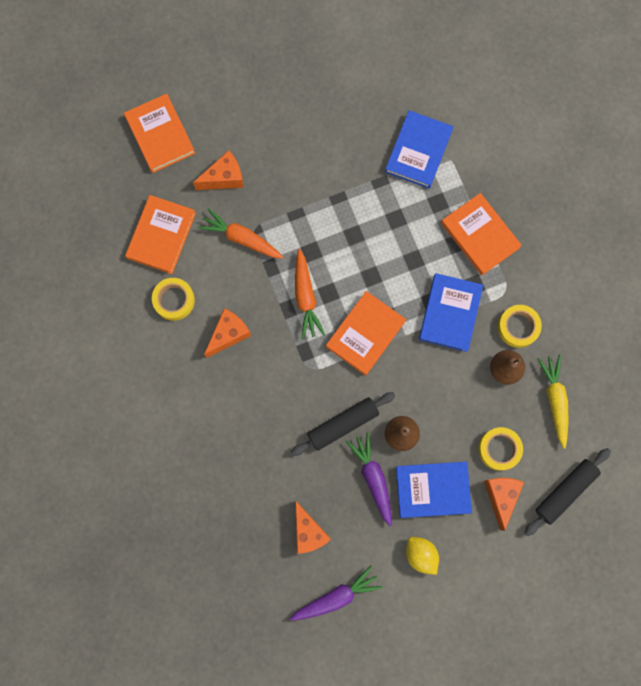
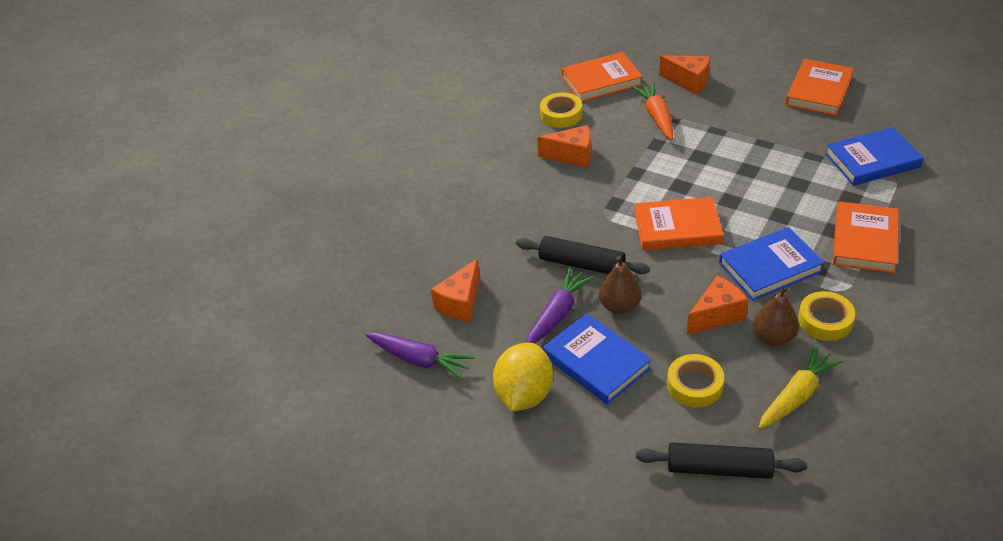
camera: 55 degrees right, 35 degrees down
(160, 135) = (673, 37): orange book -> orange book (819, 91)
(305, 297) = (659, 176): orange carrot -> none
(421, 555) = (524, 394): yellow lemon -> yellow lemon, size x1.51
(501, 496) = (651, 418): orange cheese -> orange cheese (716, 315)

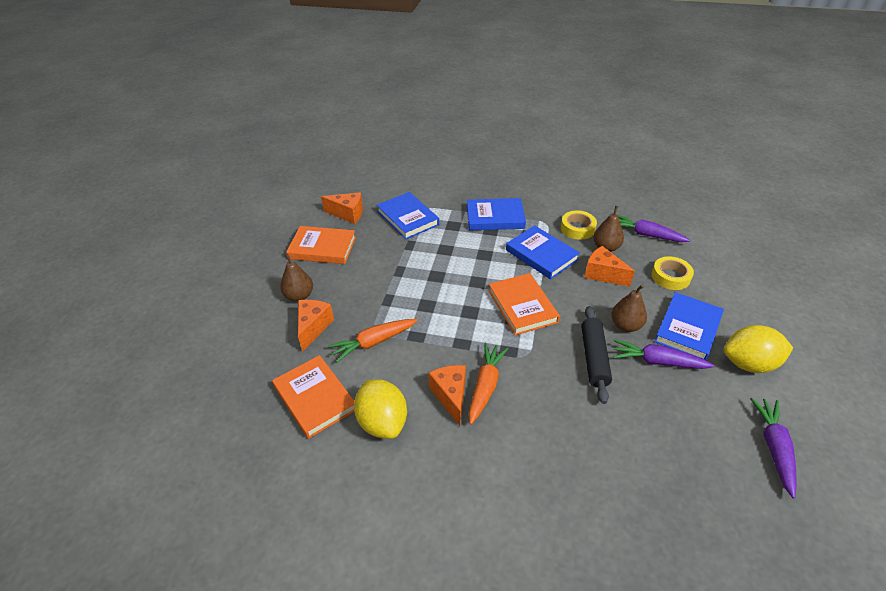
camera: 110 degrees left, 0 degrees up
(460, 303) = (691, 436): orange cheese -> orange cheese (348, 214)
(561, 115) = (382, 422): yellow tape -> yellow lemon
(575, 179) = (485, 386): none -> orange carrot
(719, 468) = (724, 259): black rolling pin -> none
(738, 74) = (299, 296): none -> brown pear
(797, 395) = (646, 235): yellow carrot -> purple carrot
(864, 241) = (495, 217): orange book -> blue book

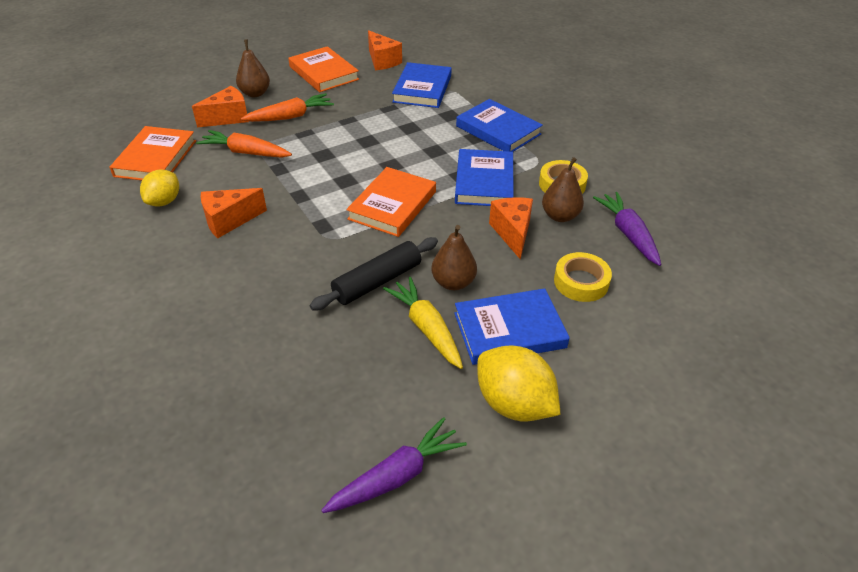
camera: 45 degrees right, 0 degrees up
(382, 422) = (164, 201): yellow lemon -> yellow lemon, size x0.66
(451, 396) = (229, 221): orange cheese -> orange cheese turned 150 degrees counterclockwise
(485, 386) = (262, 233): orange carrot -> orange carrot (290, 117)
(657, 361) = (426, 328): purple carrot -> yellow carrot

